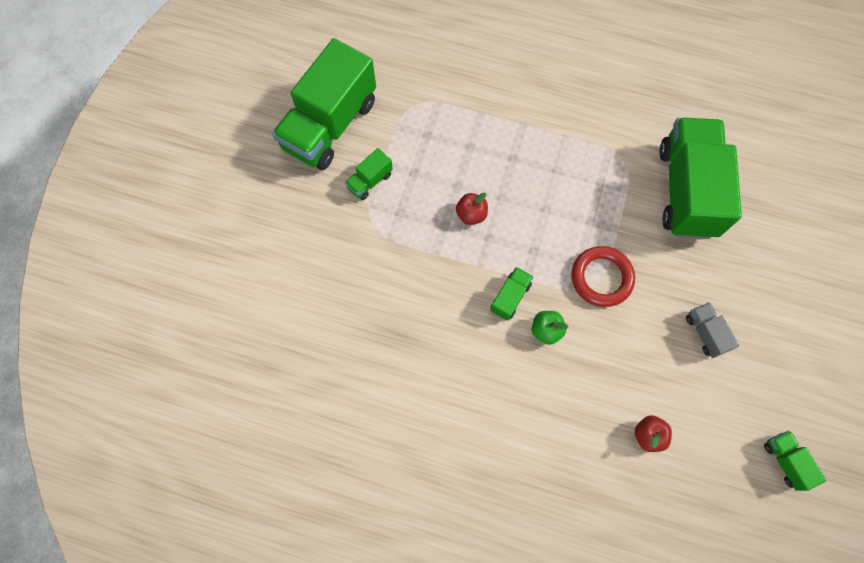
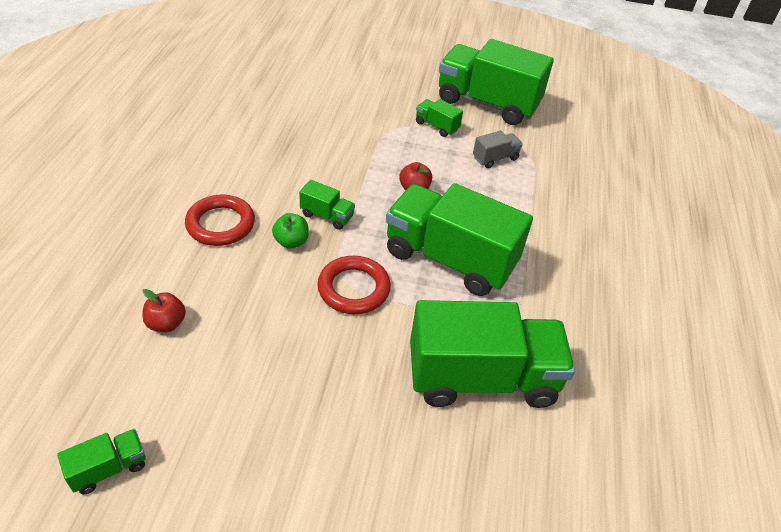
camera: 80 degrees right, 25 degrees down
(524, 397) = (220, 224): none -> red ring
(563, 196) = (449, 259): none -> green truck
(705, 333) = (287, 387): grey truck -> grey truck (495, 158)

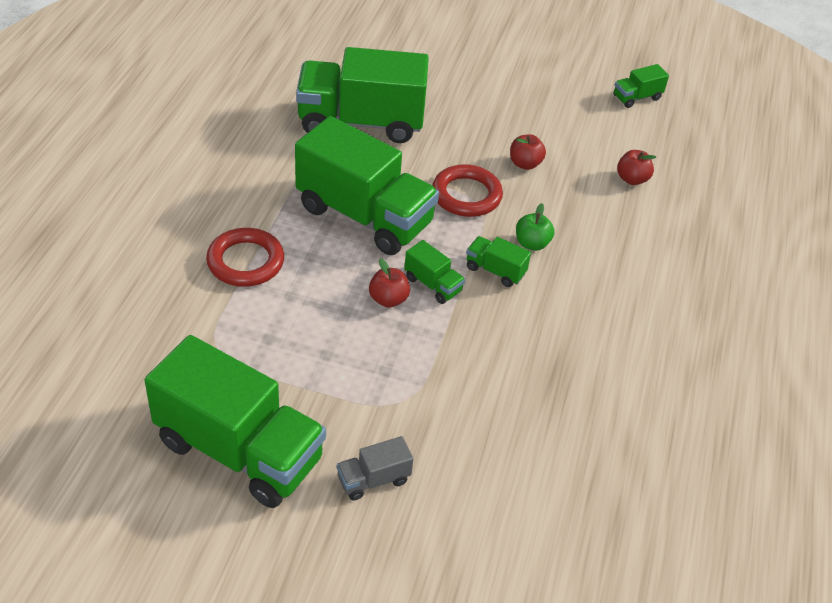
camera: 175 degrees left, 0 degrees up
(220, 224) = (610, 267): red ring -> red ring (245, 262)
(288, 334) = (525, 164): none -> red apple
(436, 126) = (336, 403): green truck -> green truck (433, 284)
(495, 158) = (267, 341): grey truck -> grey truck (373, 480)

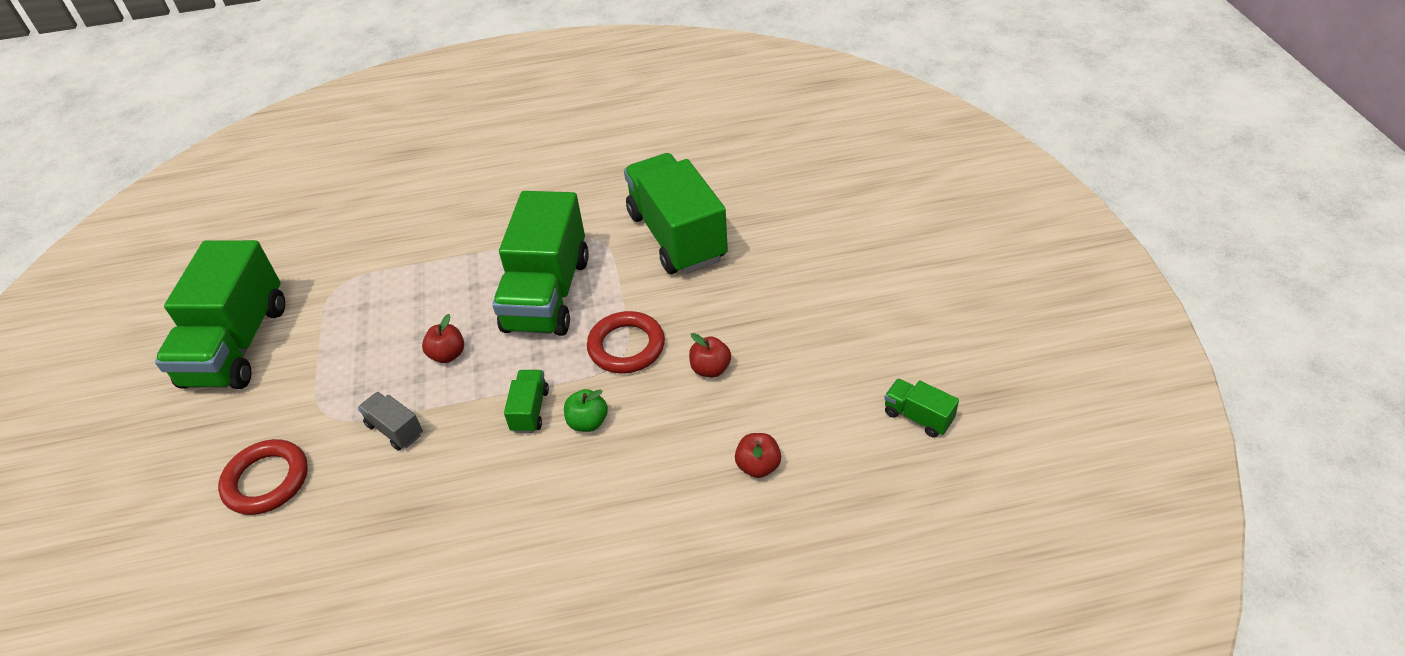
camera: 70 degrees right, 0 degrees up
(245, 262) = (445, 255): red ring -> red ring (266, 480)
(373, 480) = (231, 435): grey truck -> grey truck (395, 429)
(433, 284) = (484, 375): green truck -> none

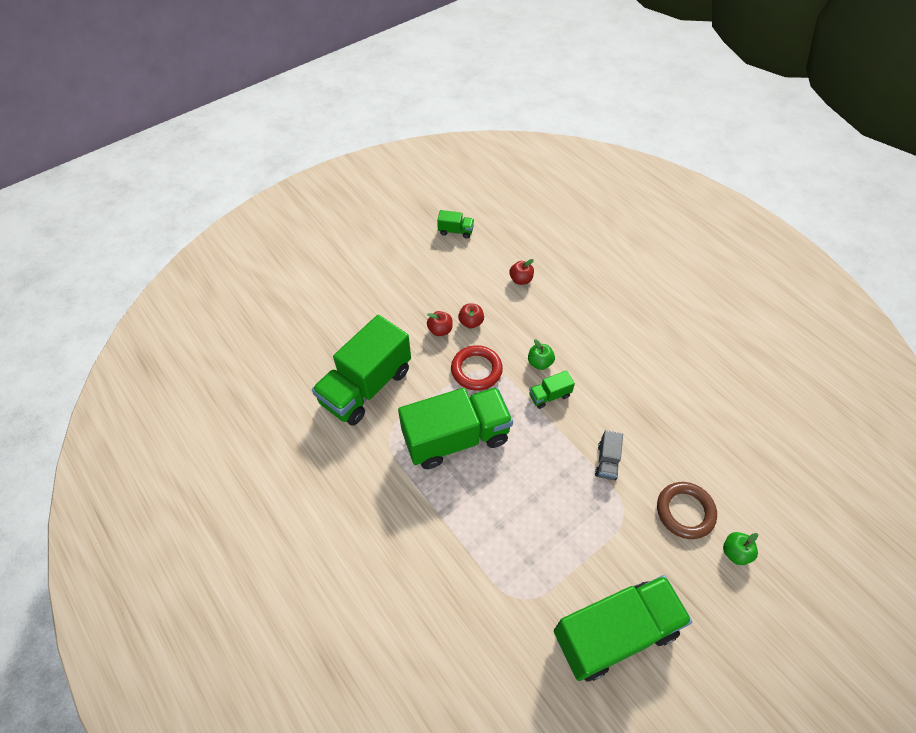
camera: 120 degrees left, 10 degrees up
(179, 506) = (735, 552): none -> green apple
(266, 480) = (685, 512): red ring -> brown ring
(448, 355) = (537, 468): red apple -> red apple (440, 330)
(918, 417) = (455, 231): green truck -> green truck turned 90 degrees counterclockwise

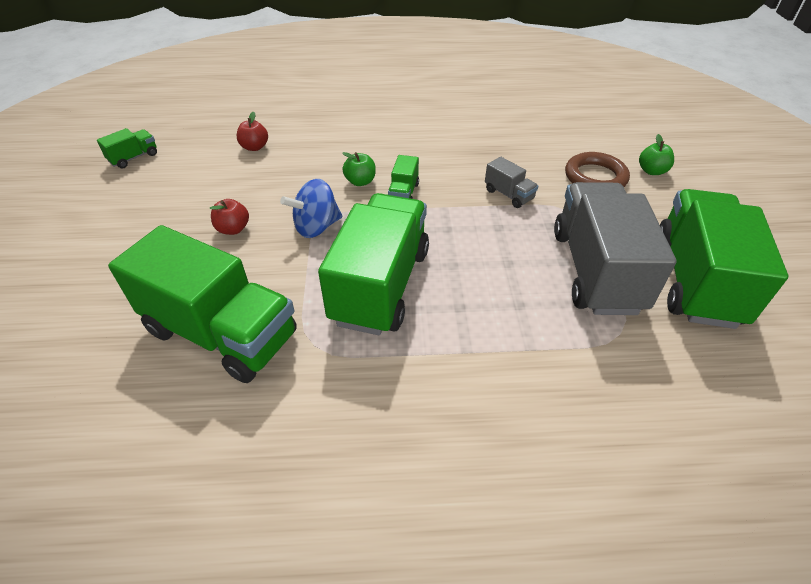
camera: 55 degrees left, 10 degrees down
(366, 386) = (222, 333): green truck -> green truck turned 45 degrees counterclockwise
(471, 322) = (255, 202): red apple -> none
(476, 370) = (316, 227): red ring -> blue spinning top
(570, 558) = (595, 270): none -> grey truck

